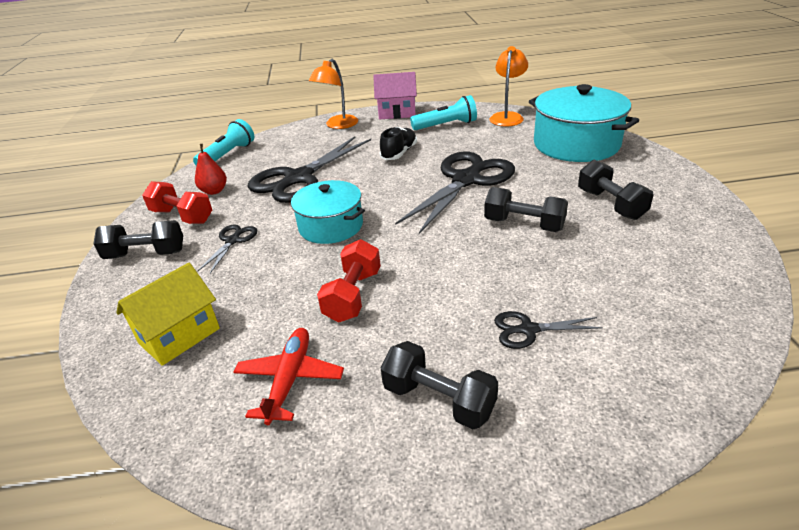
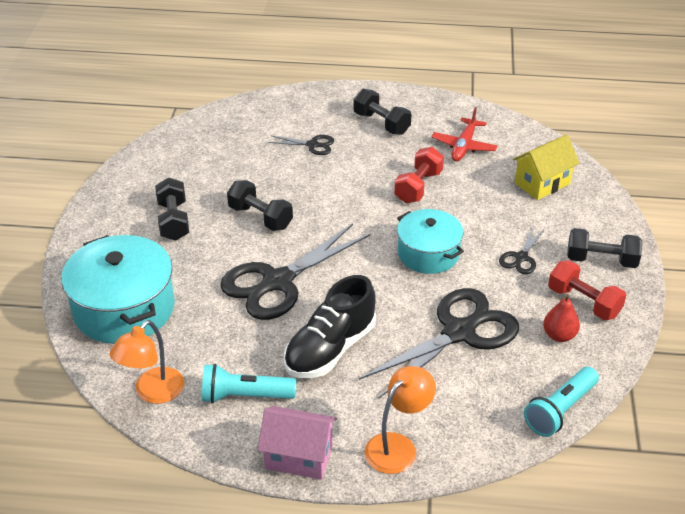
camera: 170 degrees left, 5 degrees up
(399, 153) = (330, 349): black shoe -> black shoe, size x1.64

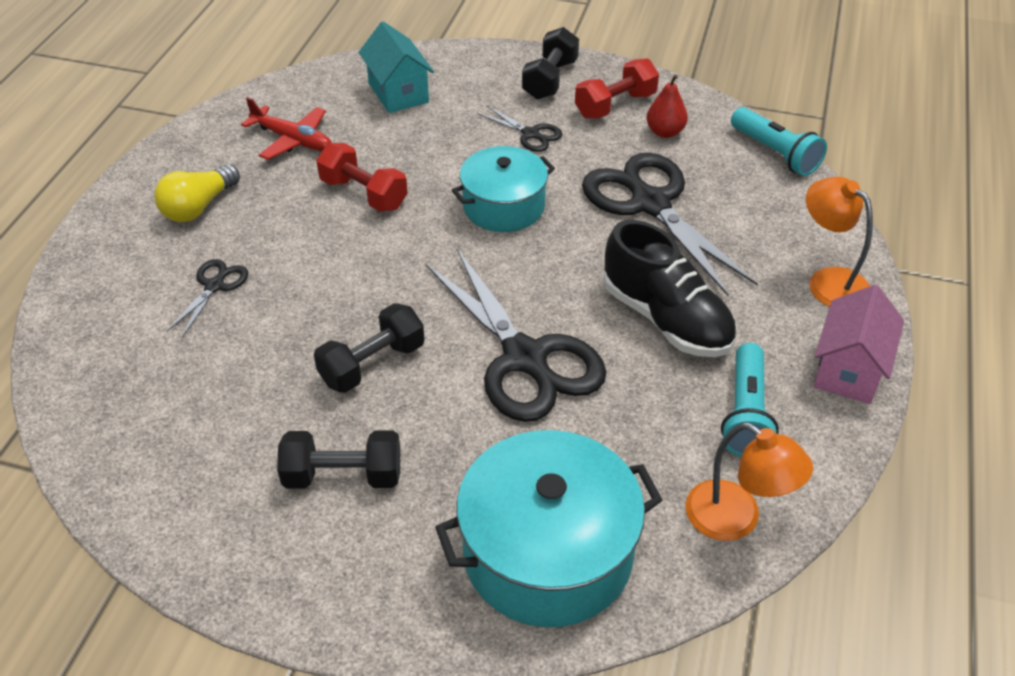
camera: 80 degrees left, 5 degrees up
(381, 123) = (198, 207): black dumbbell -> yellow light bulb
(542, 183) = (398, 93): yellow house -> turquoise house

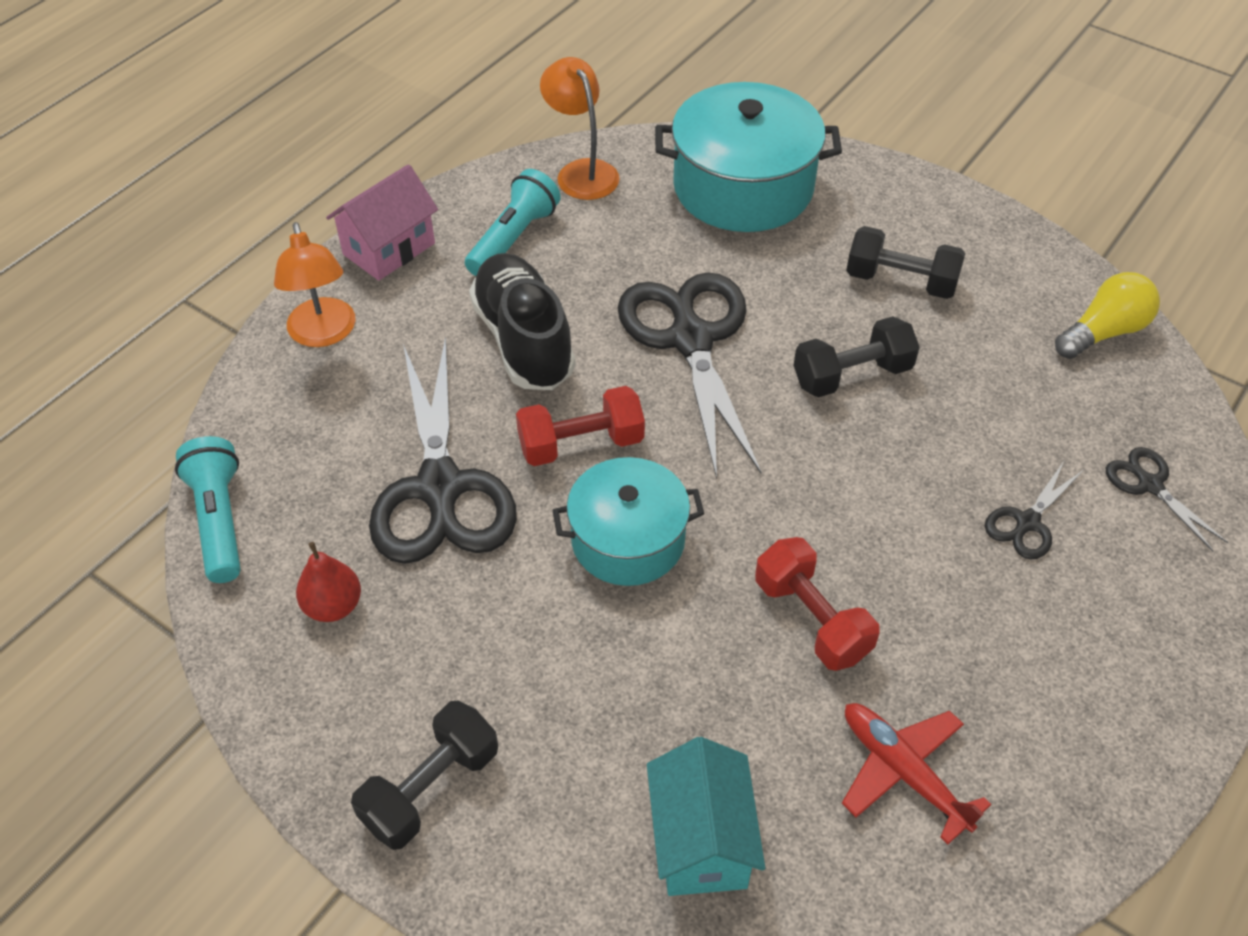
camera: 160 degrees left, 5 degrees up
(198, 207) = (1055, 666): yellow light bulb -> yellow light bulb (1103, 332)
(531, 134) = (527, 664): black scissors -> black scissors (1149, 484)
(615, 105) = (365, 688): red dumbbell -> red dumbbell (581, 444)

